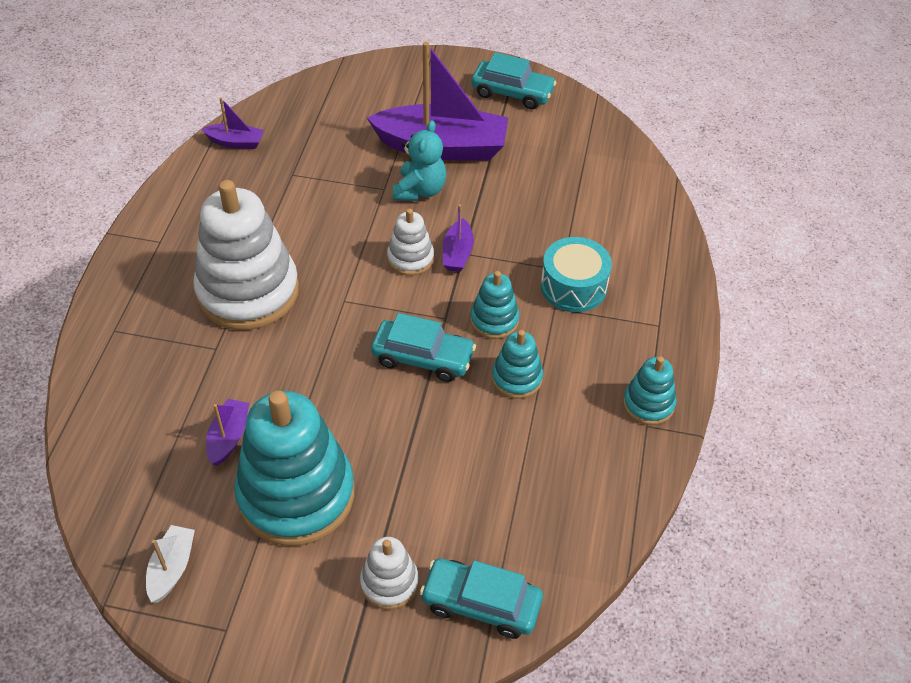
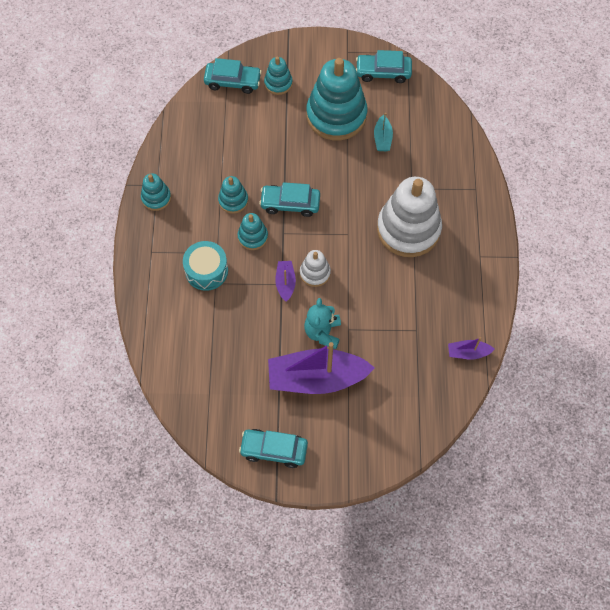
camera: 170 degrees right, 15 degrees up
(172, 568) = (383, 72): white boat -> turquoise car
(229, 437) = (382, 138): purple boat -> turquoise boat
(389, 583) = (278, 83): white stacking toy -> turquoise stacking toy

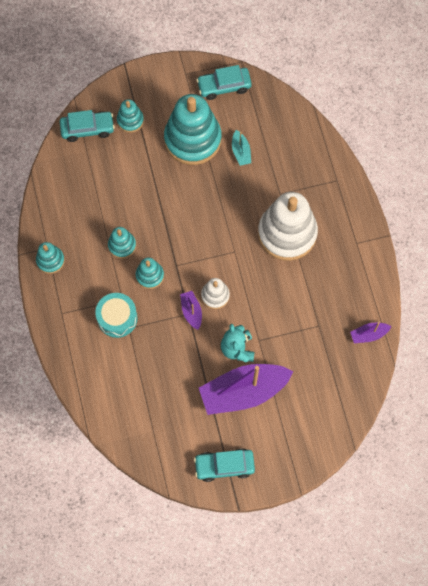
camera: 15 degrees left, 5 degrees up
(290, 204) = (174, 236): turquoise car -> none

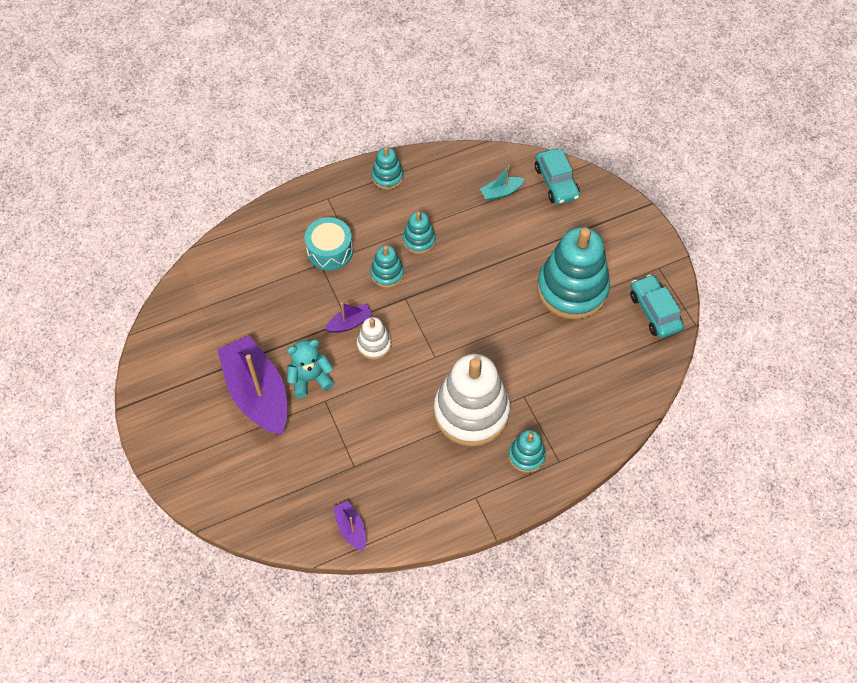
camera: 80 degrees right, 10 degrees down
(130, 120) = (579, 221): turquoise stacking toy -> turquoise stacking toy (526, 456)
(224, 466) = (166, 386): turquoise car -> none
(241, 152) = (569, 343): turquoise boat -> turquoise boat (501, 192)

